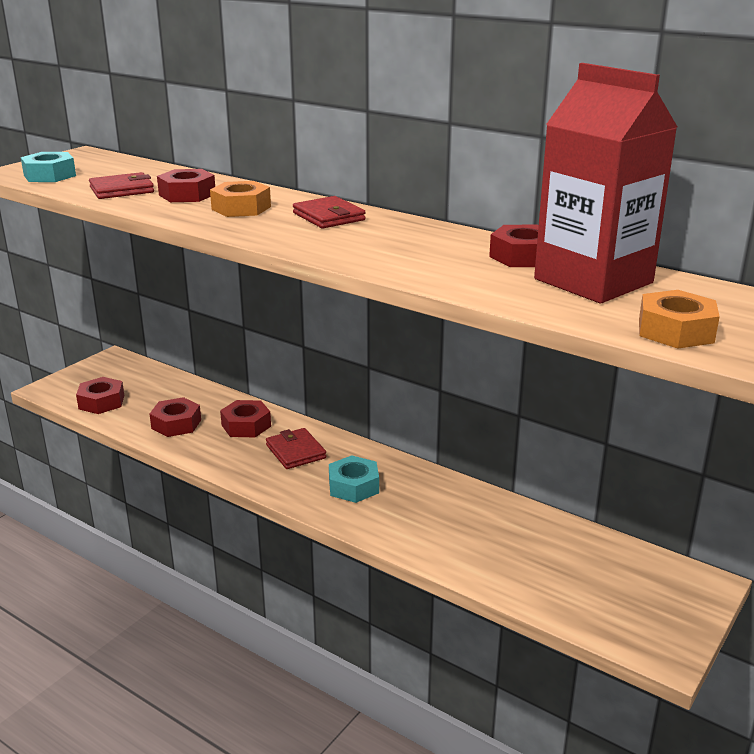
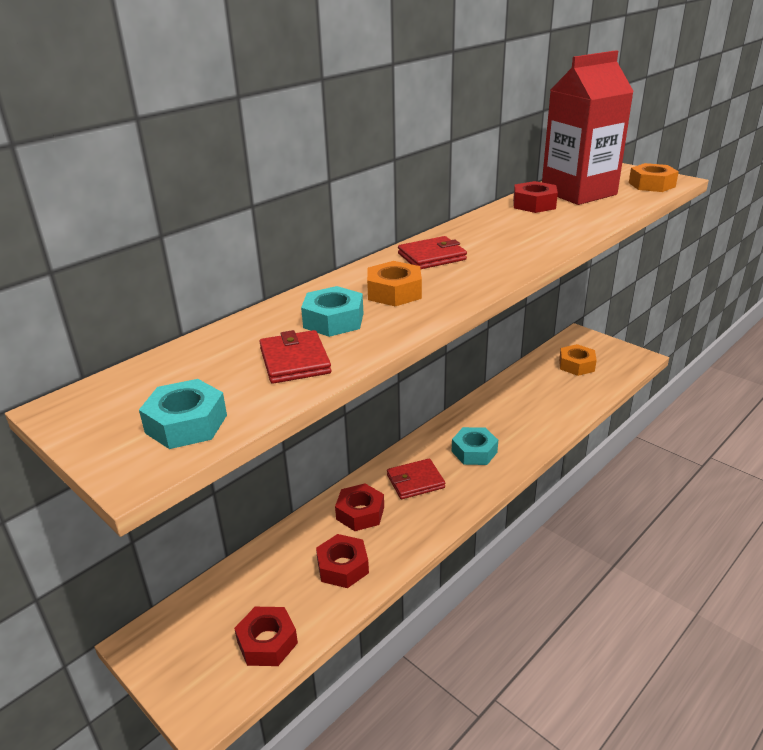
camera: 80 degrees left, 5 degrees up
(187, 194) = (333, 320): red nut -> turquoise nut
(599, 575) = (576, 365): none -> orange nut

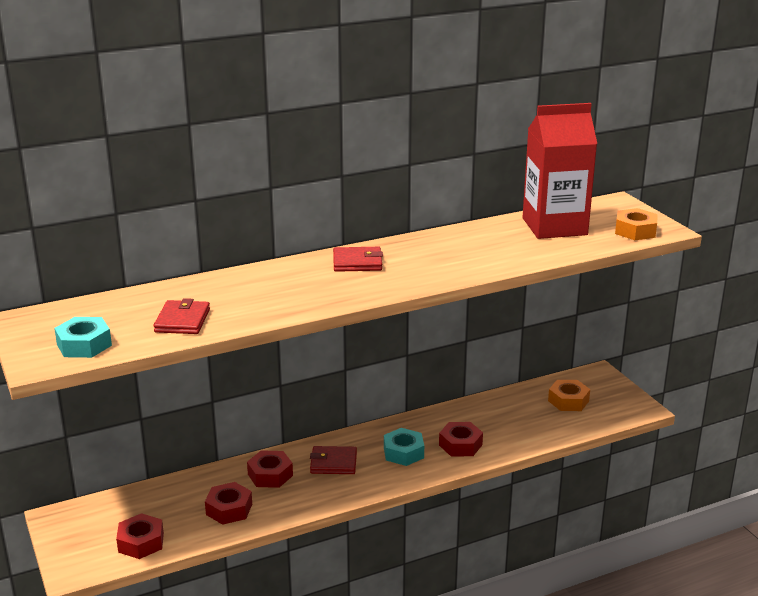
camera: 20 degrees right, 5 degrees down
(333, 320) = (234, 298): turquoise nut -> none
(394, 292) = (298, 286): orange nut -> none
(534, 204) = (499, 231): red nut -> red nut (460, 445)

